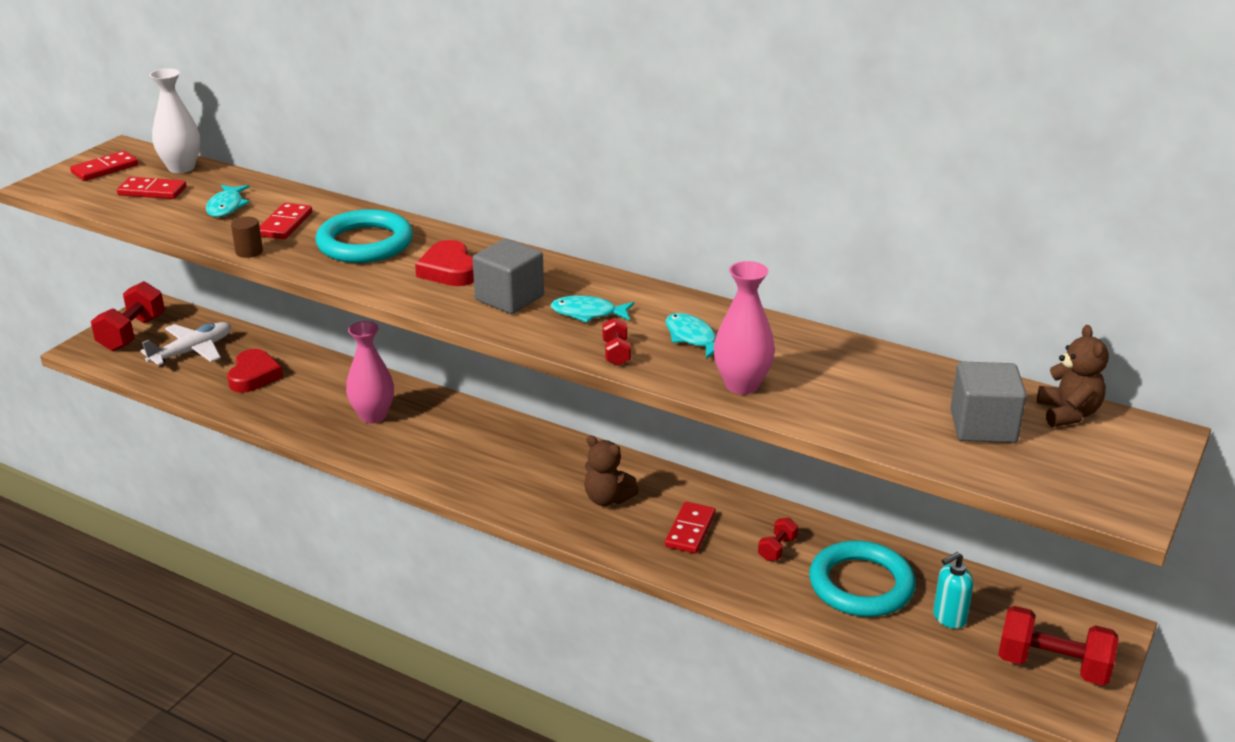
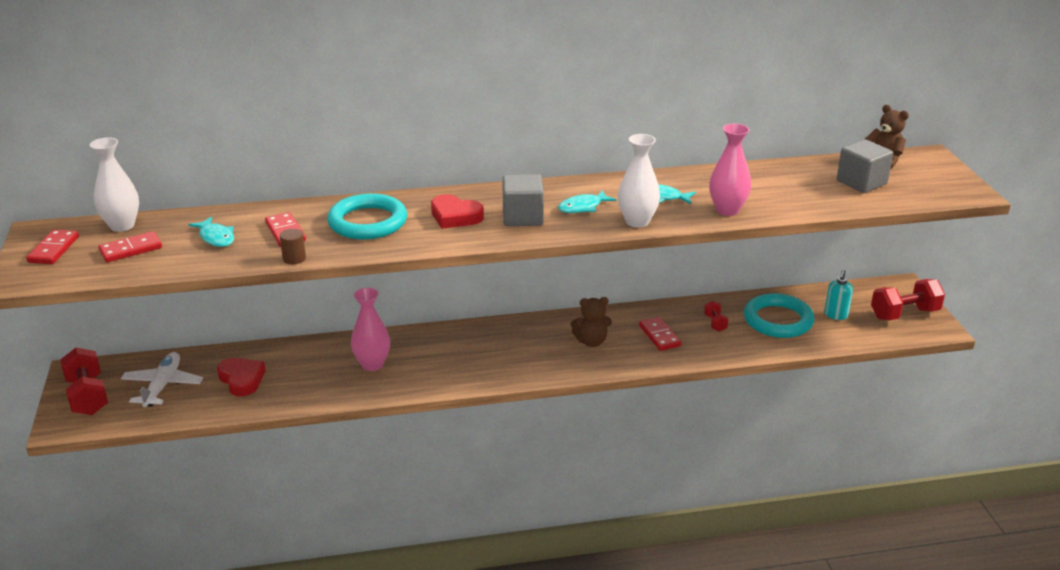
camera: 40 degrees left, 0 degrees up
(616, 353) = (637, 221): red dumbbell -> white vase

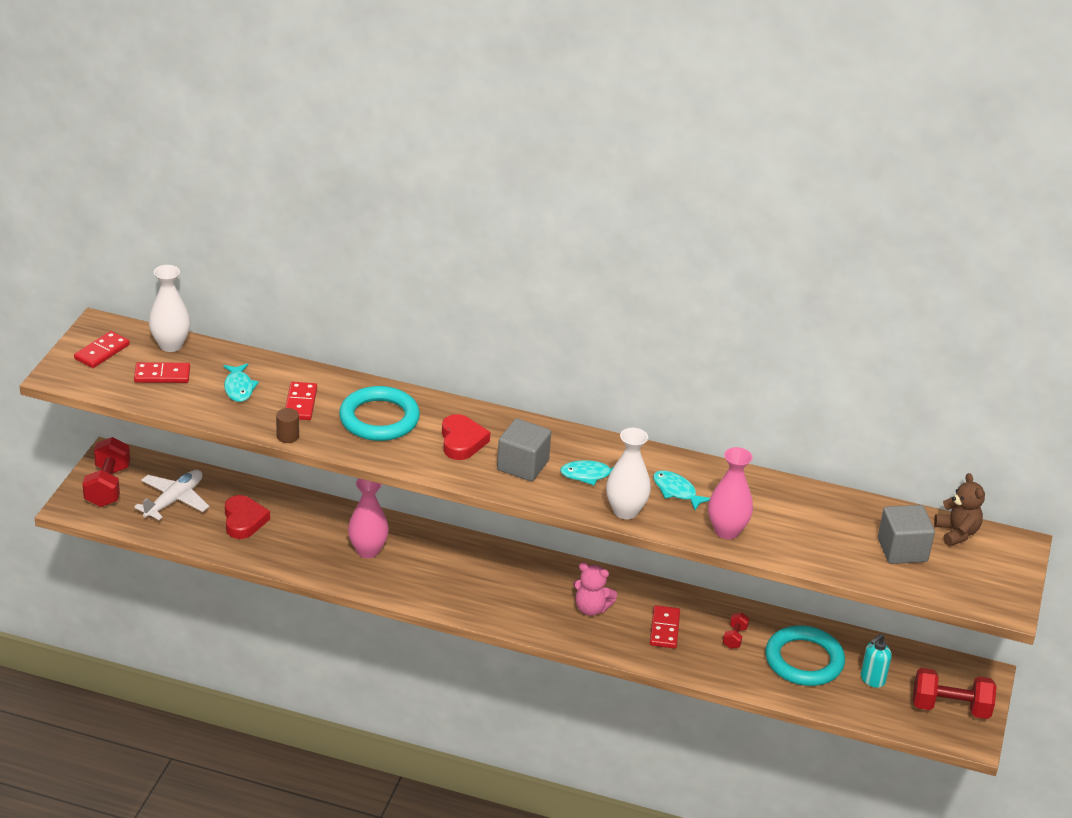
camera: 25 degrees right, 5 degrees up
(455, 216) = (462, 441): red heart -> red heart turned 150 degrees counterclockwise
(591, 341) = (591, 608): brown teddy bear -> pink teddy bear

